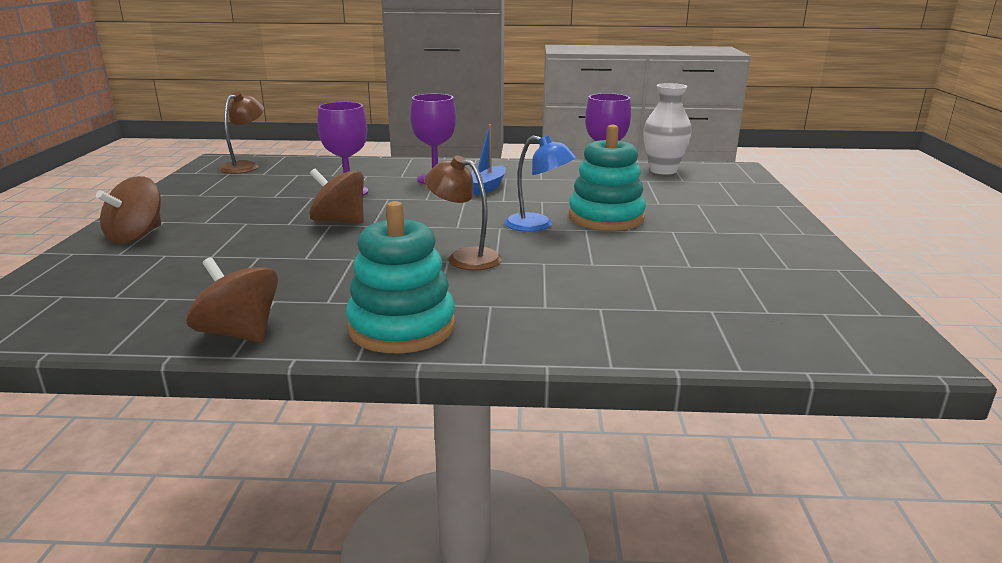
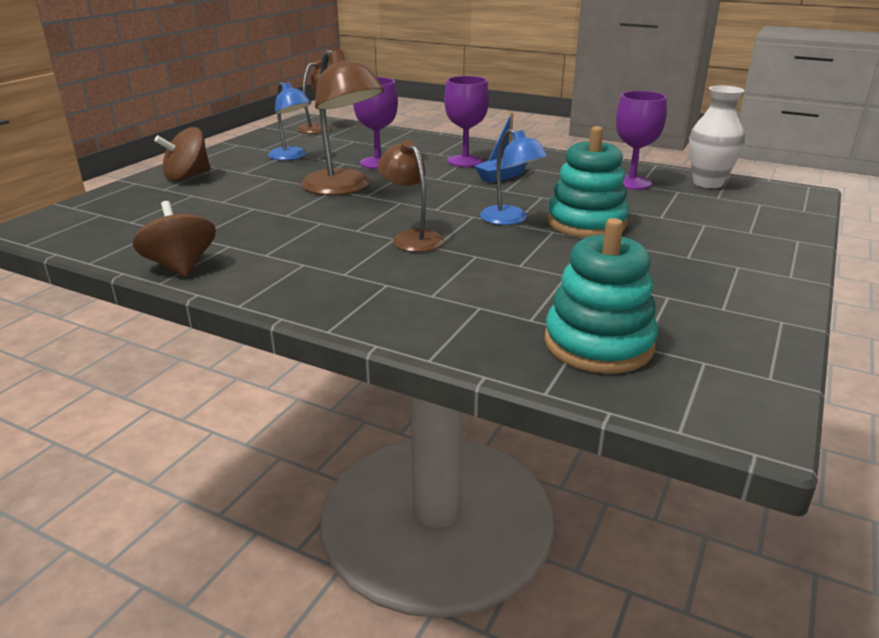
camera: 25 degrees right, 5 degrees up
(244, 198) = (292, 157): none -> blue lamp
(339, 221) = (343, 188): brown spinning top -> brown lamp
(402, 327) = (297, 287): turquoise stacking toy -> turquoise stacking toy (598, 344)

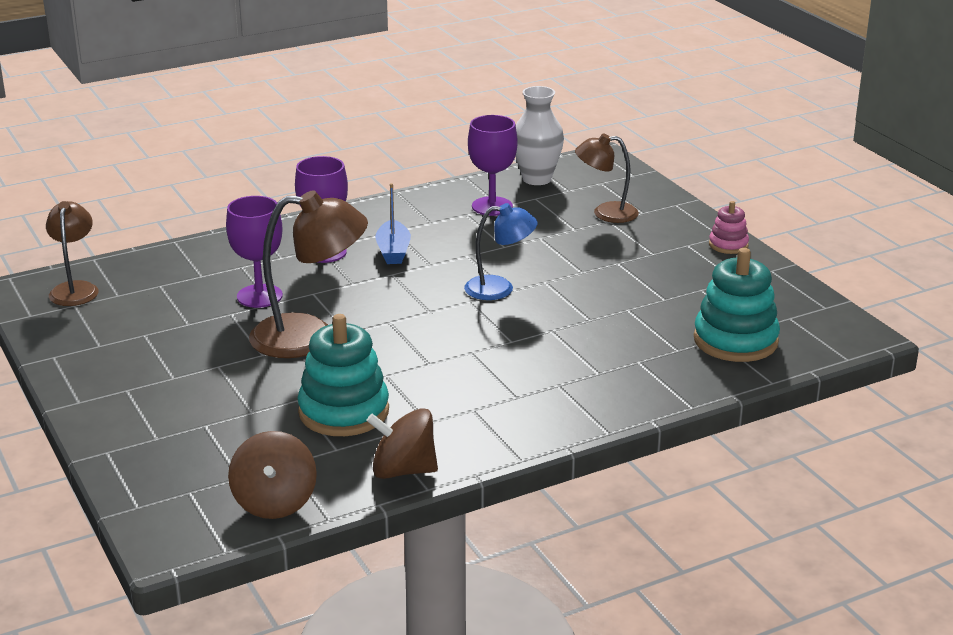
camera: 55 degrees left, 0 degrees up
(187, 176) = (134, 414): brown spinning top -> brown spinning top (274, 502)
(292, 157) = (160, 336): blue lamp -> none
(412, 238) = (480, 344): brown lamp -> brown lamp (606, 213)
(586, 223) = (548, 262): turquoise stacking toy -> turquoise stacking toy (344, 412)
(780, 284) = (728, 245): none -> pink stacking toy

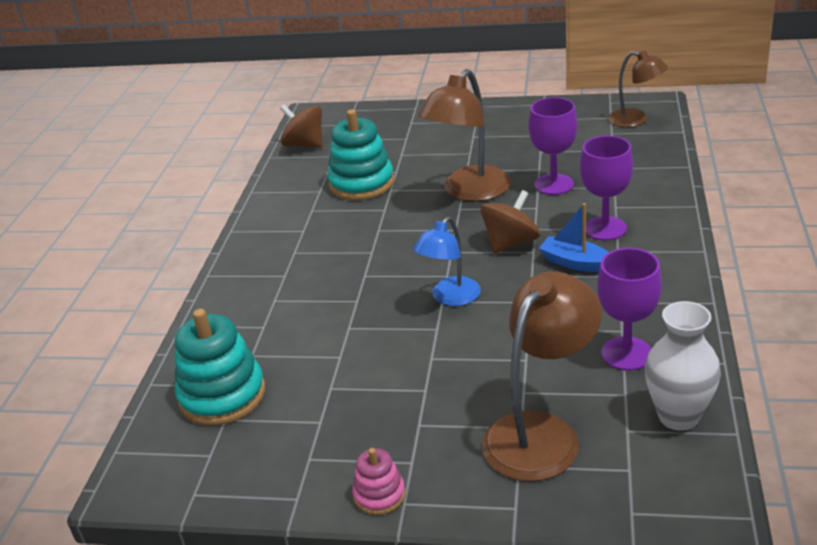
camera: 130 degrees right, 5 degrees up
(403, 470) = (277, 188): brown spinning top -> brown spinning top (511, 243)
(606, 213) = (541, 432): brown lamp -> brown lamp, size x1.62

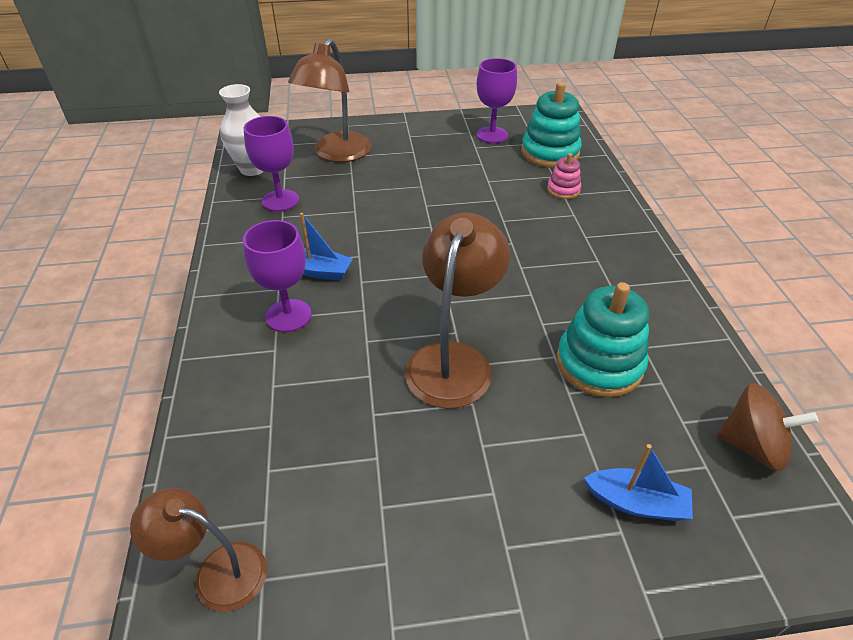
camera: 160 degrees right, 10 degrees up
(379, 495) = (420, 122): pink stacking toy -> pink stacking toy (563, 190)
(394, 130) = (636, 503): none -> blue boat
(450, 298) = (424, 229): blue lamp -> none
(511, 243) = (385, 288): brown spinning top -> none
(554, 184) = (349, 382): purple goblet -> purple goblet (492, 135)

